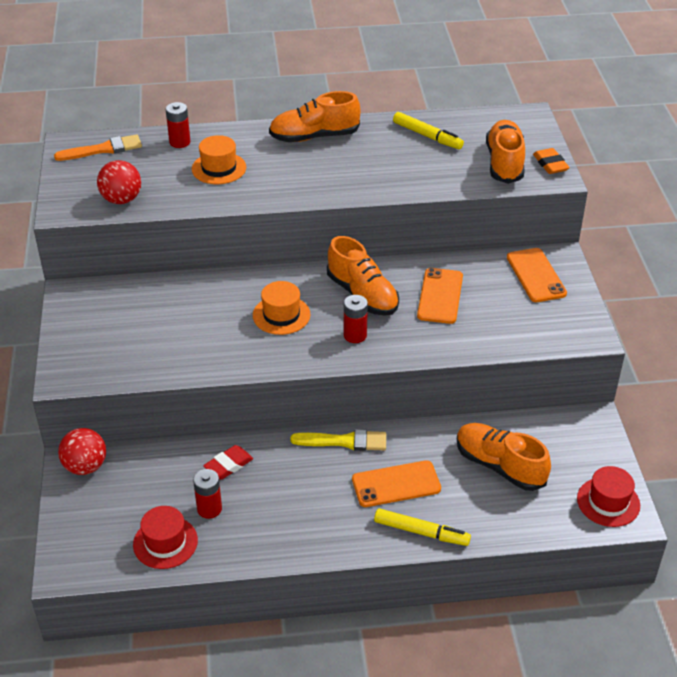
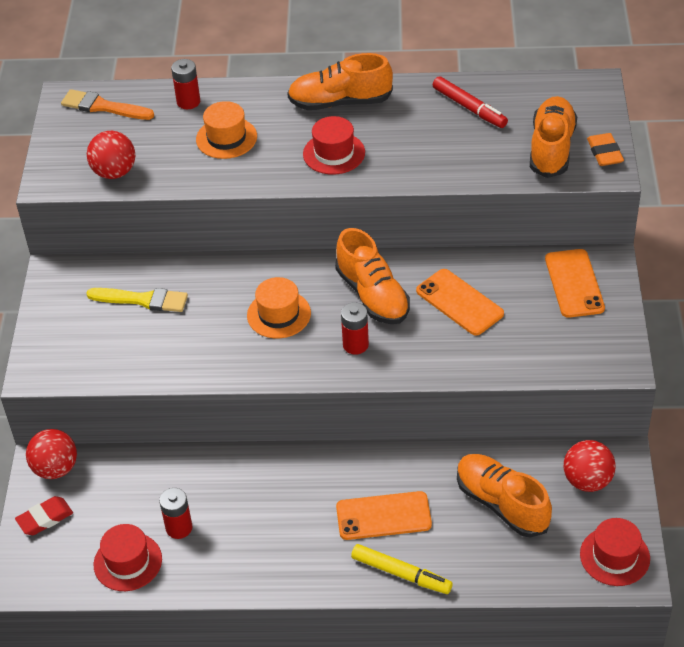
camera: 10 degrees right, 5 degrees up
(103, 149) = (103, 107): orange brush -> orange brush turned 150 degrees counterclockwise
(228, 465) = (206, 479): red eraser -> red eraser (45, 518)
(316, 175) = (334, 153): none -> red hat
(344, 441) = (336, 461): yellow brush -> yellow brush (142, 300)
(427, 136) = (469, 108): yellow marker -> red marker
(440, 296) = (459, 302): orange phone -> orange phone turned 60 degrees counterclockwise
(570, 441) = (587, 481): none -> red ball

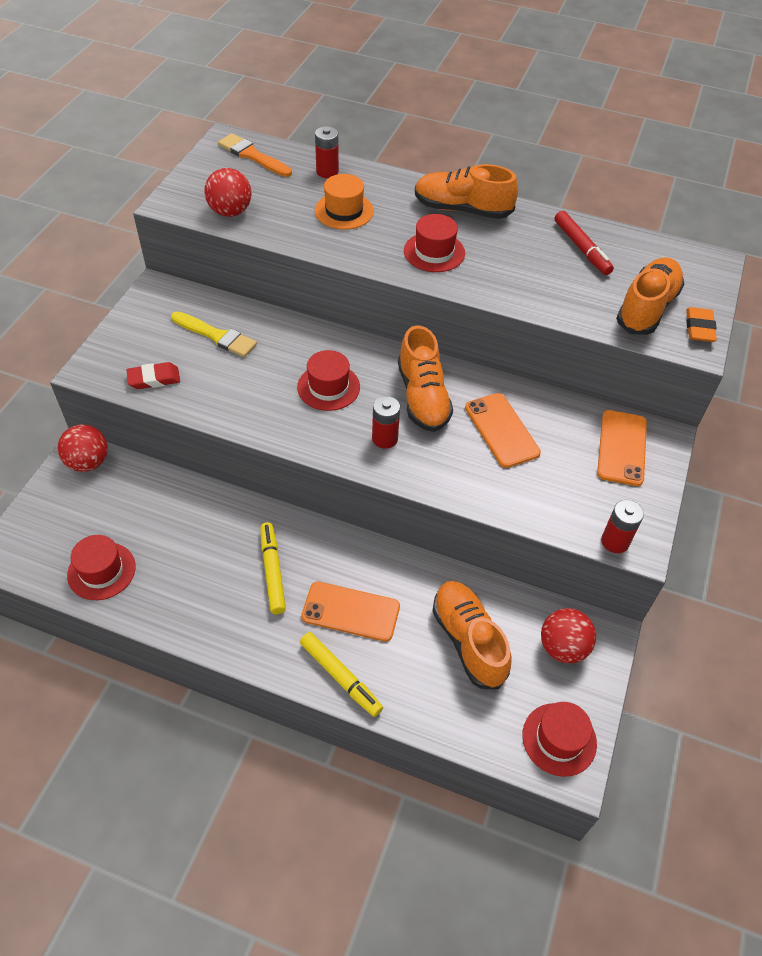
camera: 15 degrees right, 5 degrees up
(45, 518) = (54, 504): red eraser -> red eraser (154, 379)
(179, 528) = (162, 555): red battery -> red battery (615, 541)
(279, 314) = (328, 387): orange hat -> red hat
(293, 506) = (272, 571): none -> yellow marker

